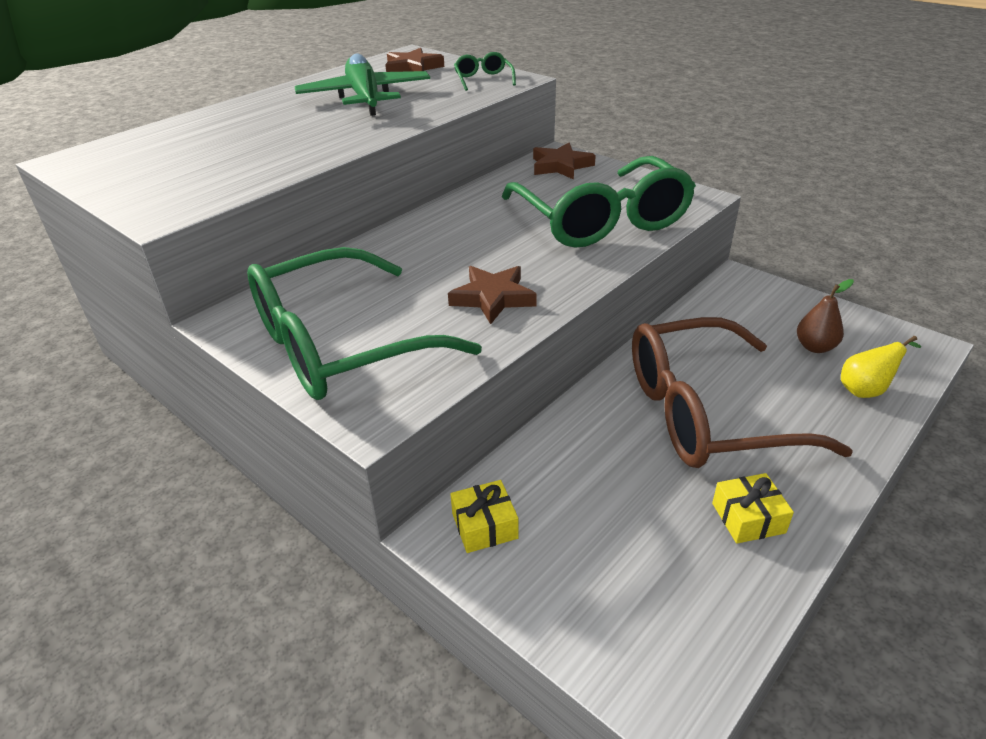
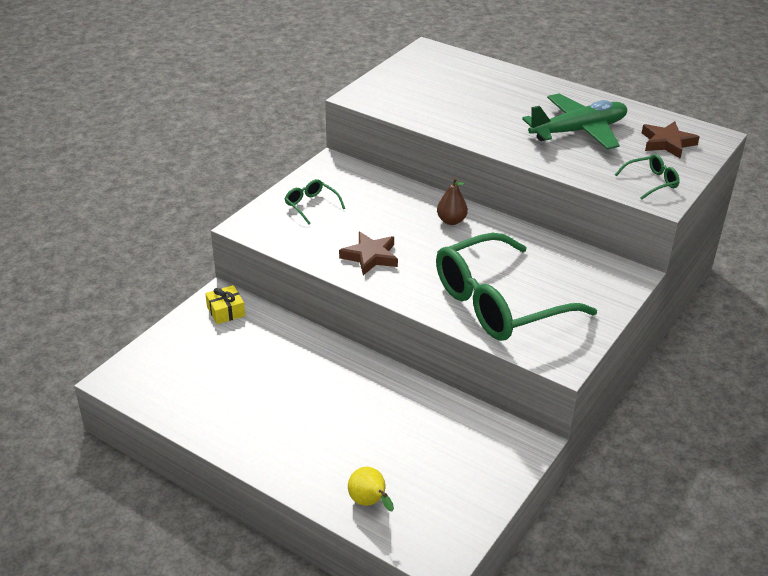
camera: 80 degrees right, 0 degrees up
(340, 345) = (311, 205): green glasses -> green glasses, size x0.40
(561, 166) = (603, 278): brown star -> none
(706, 413) = (331, 407): brown glasses -> none
(748, 518) = (232, 418): yellow gift -> none
(815, 347) = (425, 480): brown pear -> brown pear (451, 221)

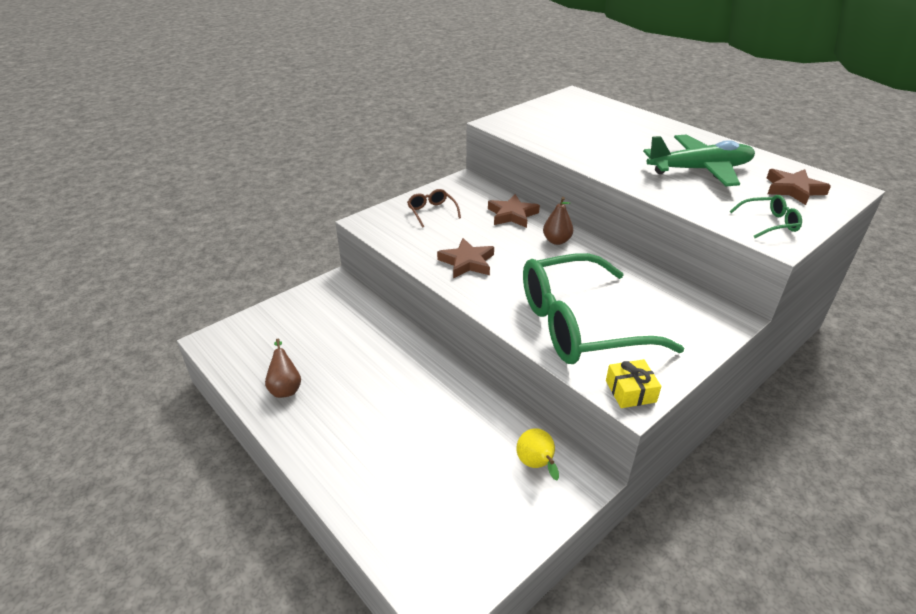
camera: 15 degrees right, 0 degrees up
(218, 412) = (285, 388): none -> brown pear
(226, 311) = (335, 296): yellow gift -> yellow gift (630, 391)
(311, 205) = (432, 212): green glasses -> brown glasses
(369, 503) = (389, 514): yellow pear -> yellow pear (536, 465)
(397, 197) = (512, 215): none -> brown star

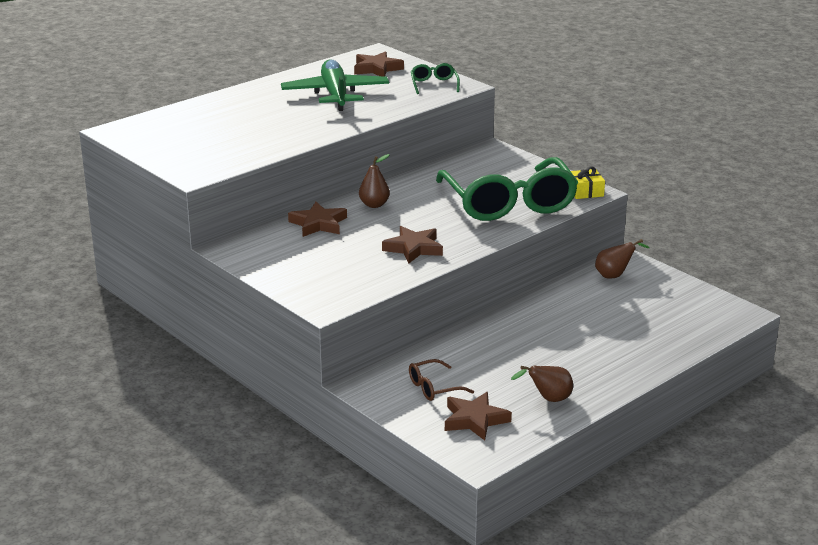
camera: 90 degrees left, 10 degrees down
(268, 341) = (475, 420): none -> brown star
(432, 212) = (306, 268): brown glasses -> brown glasses (433, 388)
(536, 465) = (614, 275): yellow pear -> brown pear

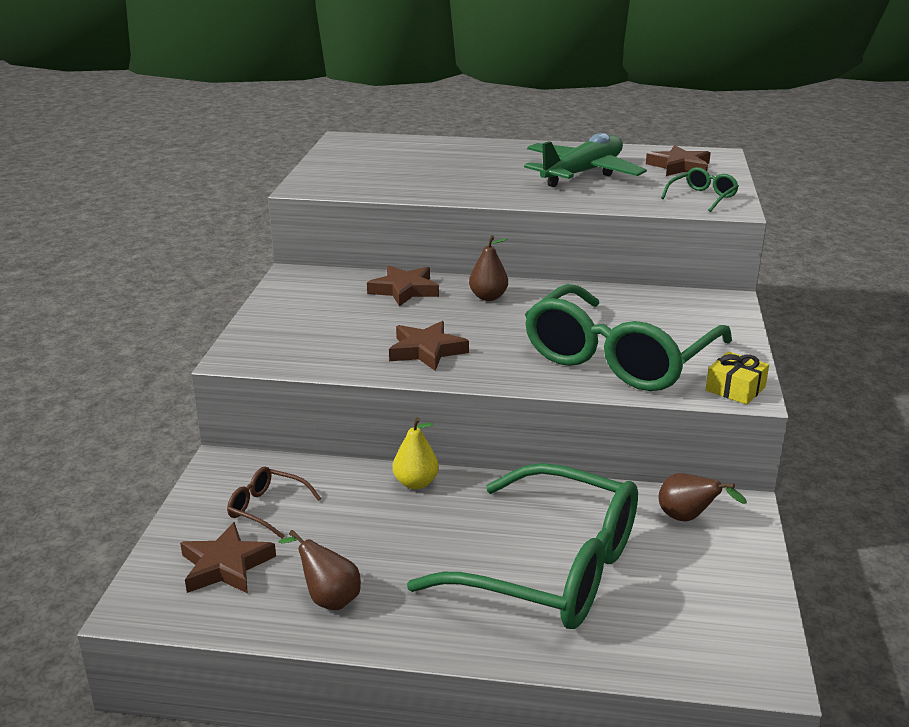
camera: 50 degrees right, 0 degrees up
(475, 333) = (416, 483): none -> yellow pear
(606, 328) = (551, 569): none -> green glasses

